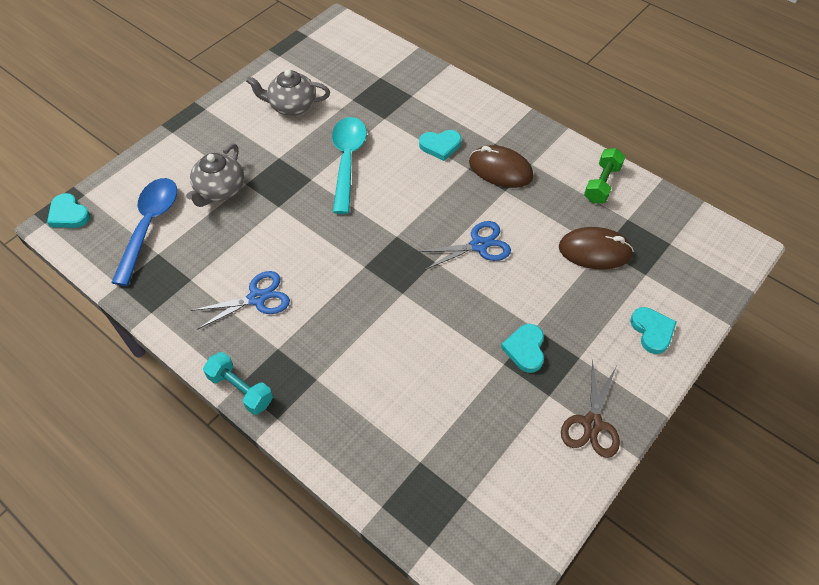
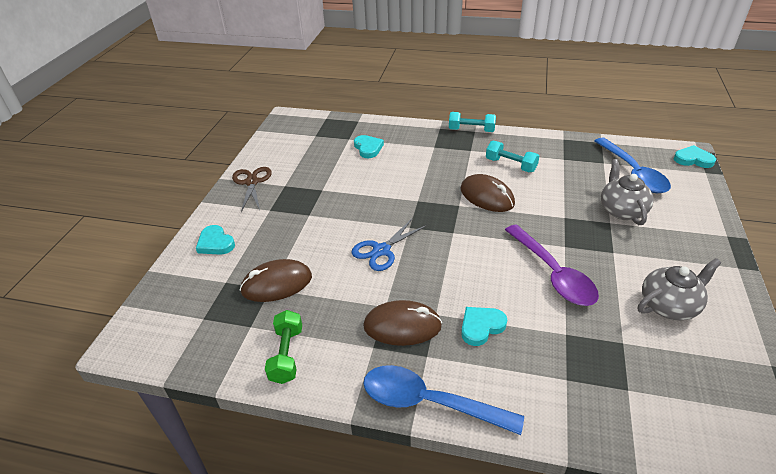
camera: 155 degrees right, 15 degrees down
(257, 298) = (510, 165): blue scissors -> turquoise dumbbell
(326, 264) = (487, 196): none -> brown mouse
(347, 161) = (553, 273): turquoise spoon -> purple spoon
(511, 117) = (429, 402): none -> blue spoon
(525, 349) = (310, 201): turquoise heart -> turquoise heart (368, 148)

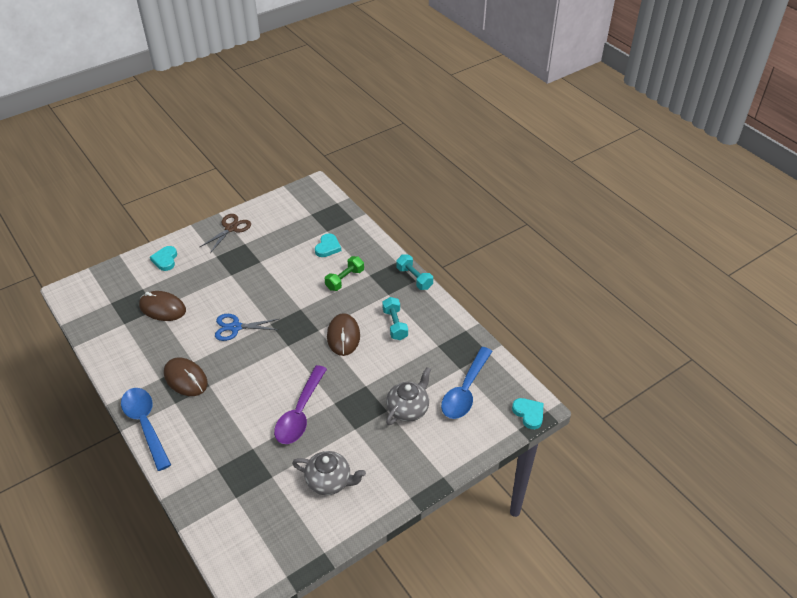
camera: 40 degrees right, 5 degrees up
(286, 355) = (120, 351): green dumbbell -> green dumbbell (345, 279)
(481, 327) = (219, 410): turquoise heart -> none

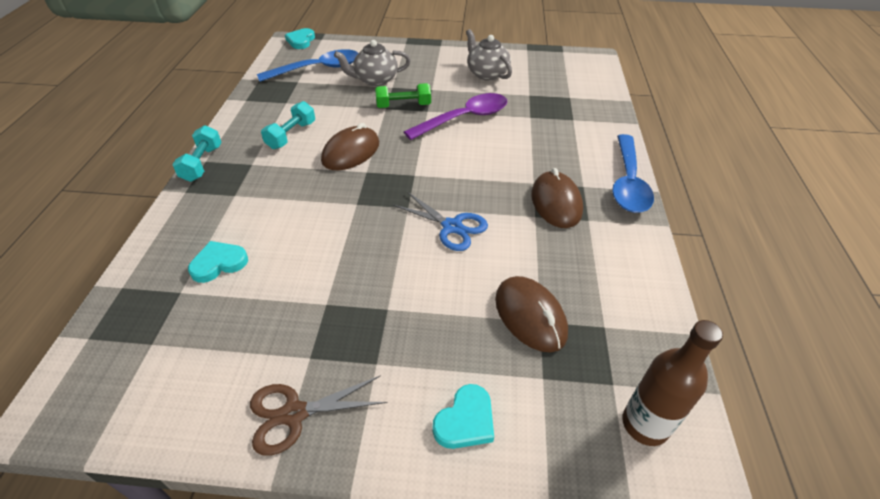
camera: 140 degrees left, 0 degrees up
(92, 296) = (645, 424): none -> brown bottle
(345, 279) = (266, 206): green dumbbell -> green dumbbell (403, 106)

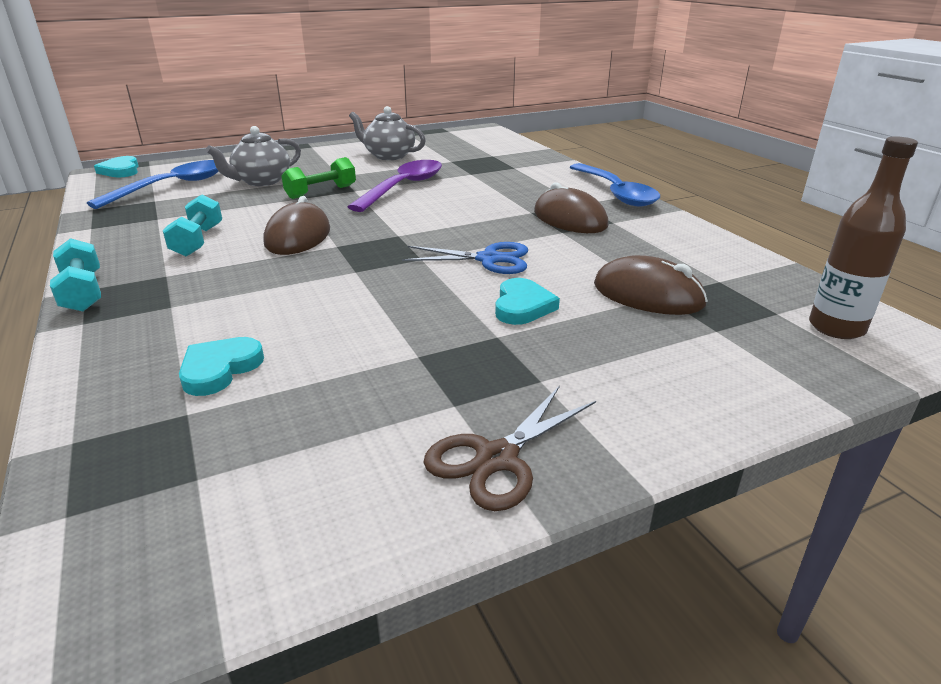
camera: 30 degrees left, 15 degrees down
(465, 421) = (690, 386): turquoise heart -> turquoise heart (522, 306)

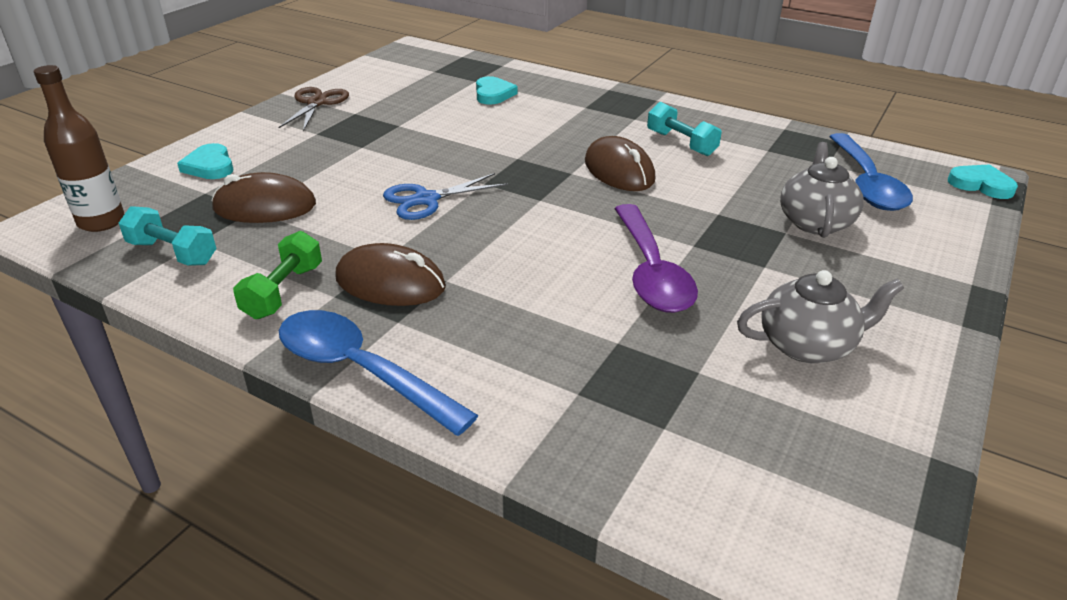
camera: 145 degrees right, 5 degrees up
(83, 292) = (652, 98): turquoise dumbbell -> turquoise dumbbell (173, 253)
(321, 192) = (718, 228): green dumbbell -> green dumbbell (283, 291)
(522, 306) = (361, 169): turquoise heart -> turquoise heart (210, 166)

